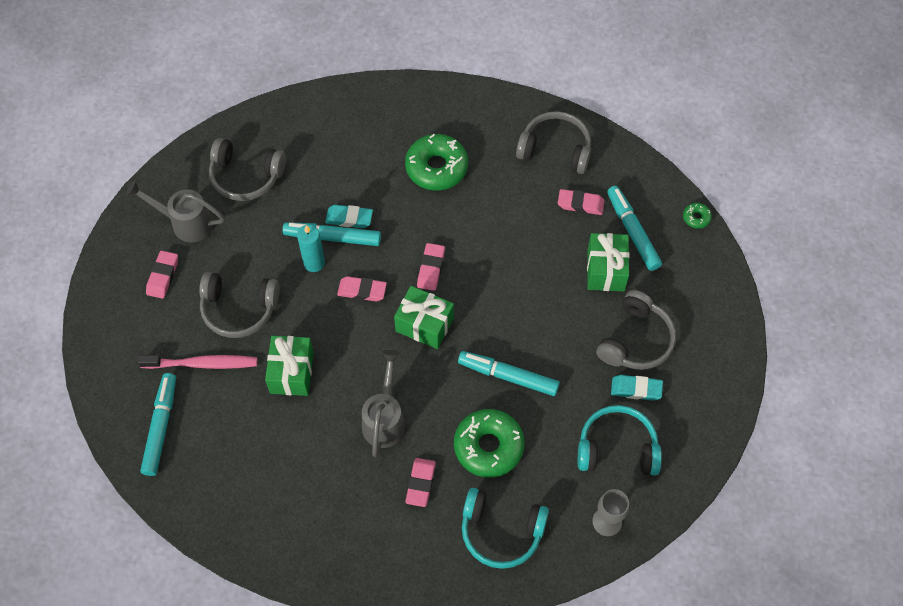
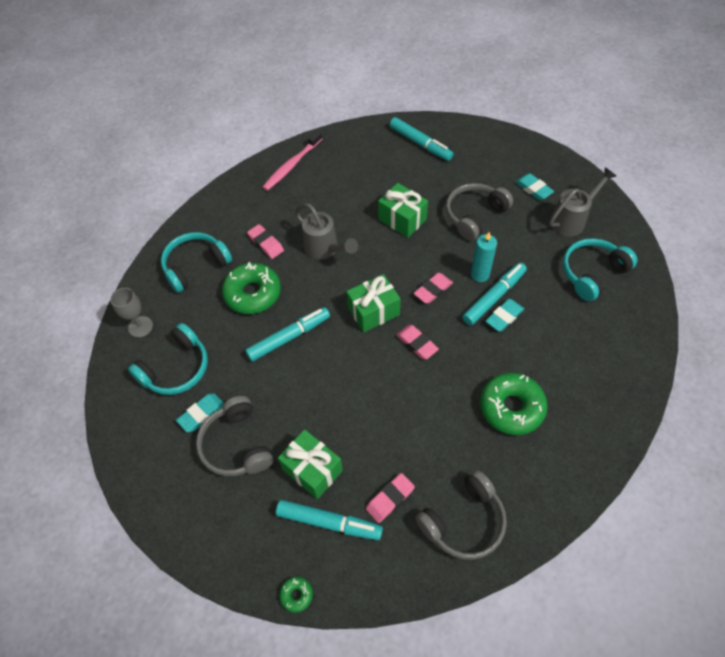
camera: 130 degrees right, 5 degrees down
(163, 276) = (533, 189): pink eraser -> turquoise eraser
(202, 364) = (448, 180): pink toothbrush -> pink toothbrush (292, 165)
(246, 176) = (592, 273): grey headphones -> turquoise headphones

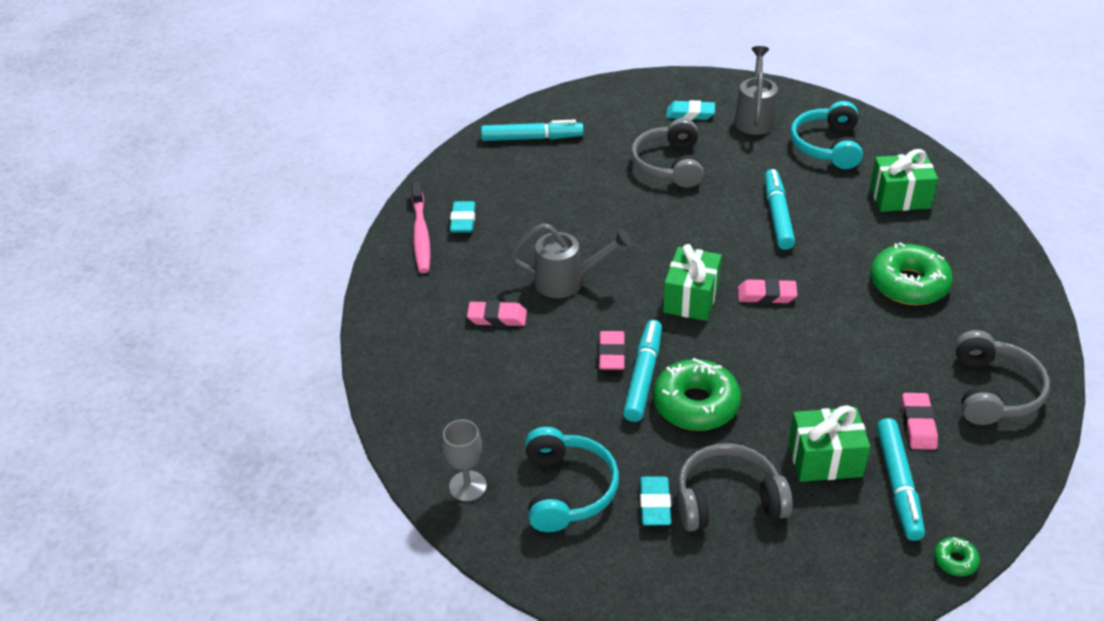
camera: 45 degrees left, 15 degrees down
(195, 266) = (447, 389): turquoise headphones -> none
(236, 445) = (728, 499): grey headphones -> grey headphones turned 150 degrees clockwise
(253, 293) = (549, 368): green donut -> green donut (696, 404)
(329, 522) = (898, 484): turquoise marker -> turquoise marker turned 120 degrees clockwise
(402, 219) = (607, 209): green gift -> green gift (900, 197)
(433, 290) = (719, 245): pink eraser -> pink eraser (611, 354)
(480, 274) = (741, 206): turquoise candle -> none
(504, 317) = (807, 224): turquoise eraser -> turquoise eraser (463, 220)

